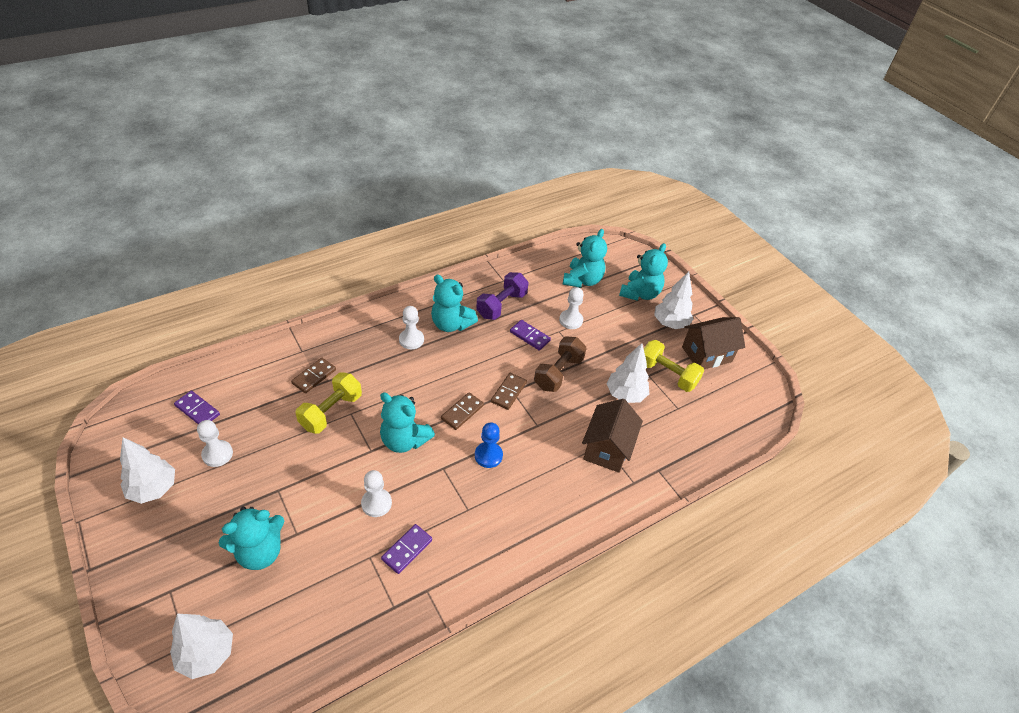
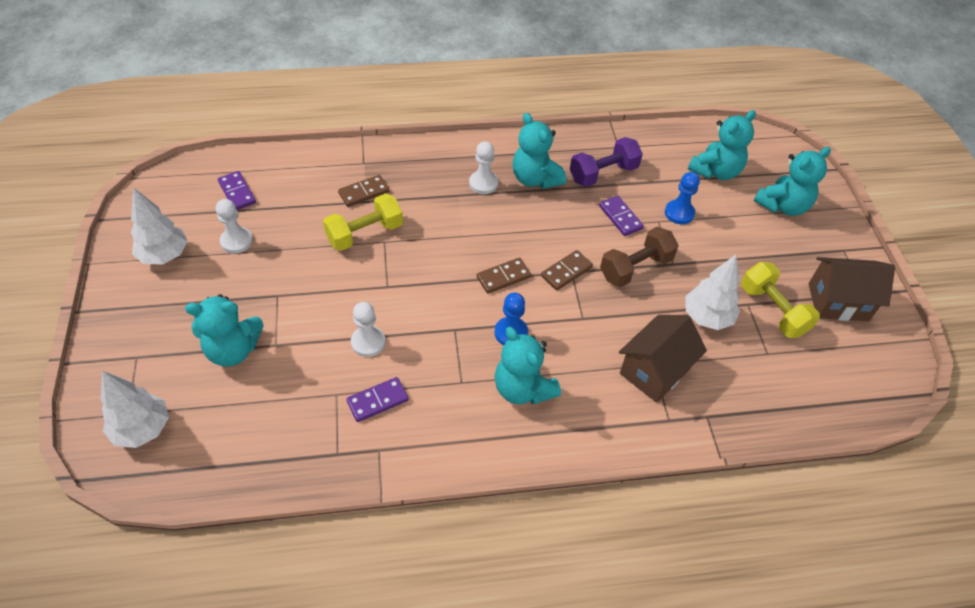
camera: 25 degrees right, 5 degrees up
(404, 440) = (427, 287): turquoise teddy bear -> turquoise teddy bear (523, 388)
(571, 320) = (679, 213): white pawn -> blue pawn
(670, 323) = (806, 252): white tree -> none

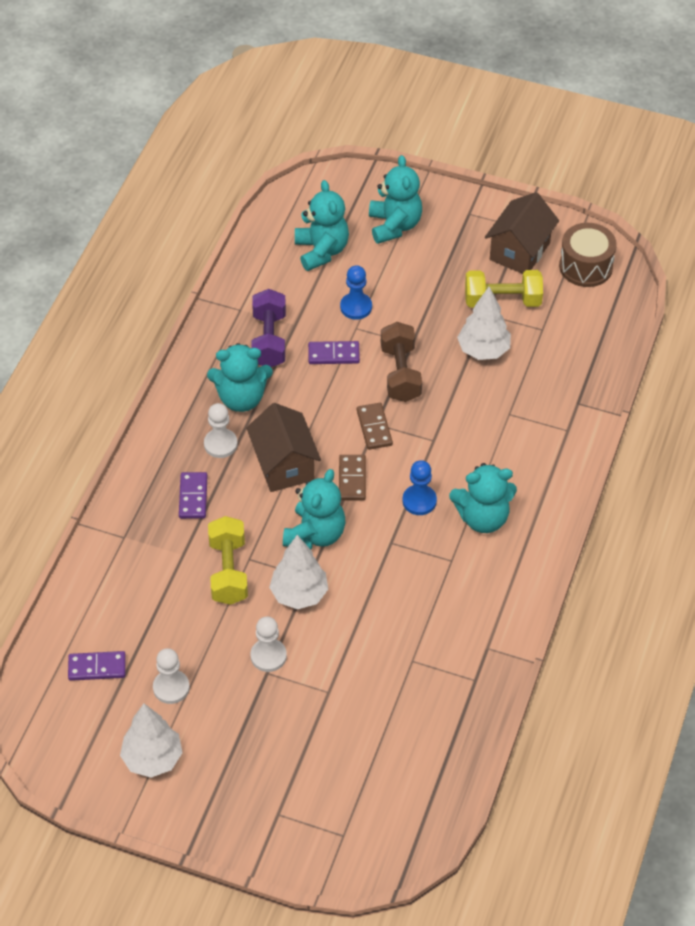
camera: 60 degrees left, 0 degrees up
(142, 429) = (367, 826): white tree -> white tree (299, 594)
(233, 350) = (315, 729): turquoise teddy bear -> turquoise teddy bear (315, 534)
(364, 192) = (169, 552): brown domino -> none
(368, 342) = (368, 616): white pawn -> white pawn (268, 656)
(377, 401) = (437, 631): purple domino -> purple domino (193, 497)
(654, 371) = (516, 416): brown house -> brown house (284, 465)
(869, 360) = (585, 266): none -> brown drum

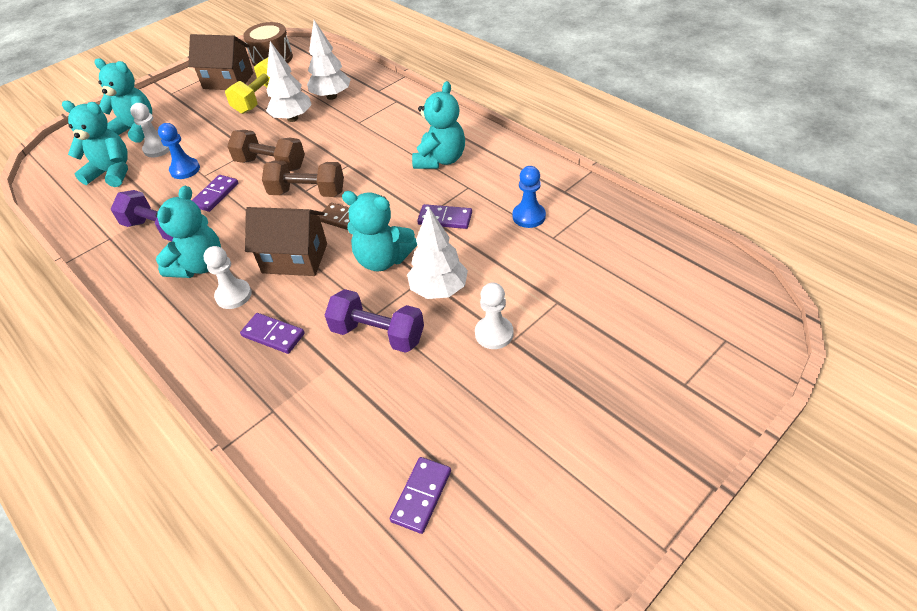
camera: 60 degrees left, 5 degrees down
(152, 759) = (572, 479): white tree -> white tree (332, 96)
(171, 687) = (487, 429): white pawn -> white pawn (158, 149)
(228, 571) = (378, 334): yellow dumbbell -> purple dumbbell
(315, 534) = (383, 259): turquoise teddy bear -> turquoise teddy bear turned 150 degrees clockwise
(374, 428) = (307, 192): brown domino -> brown dumbbell
(394, 560) = (445, 219): none -> purple domino
(419, 501) = (398, 188): blue pawn -> blue pawn (529, 216)
(519, 251) = (228, 81): brown house -> brown house turned 45 degrees counterclockwise

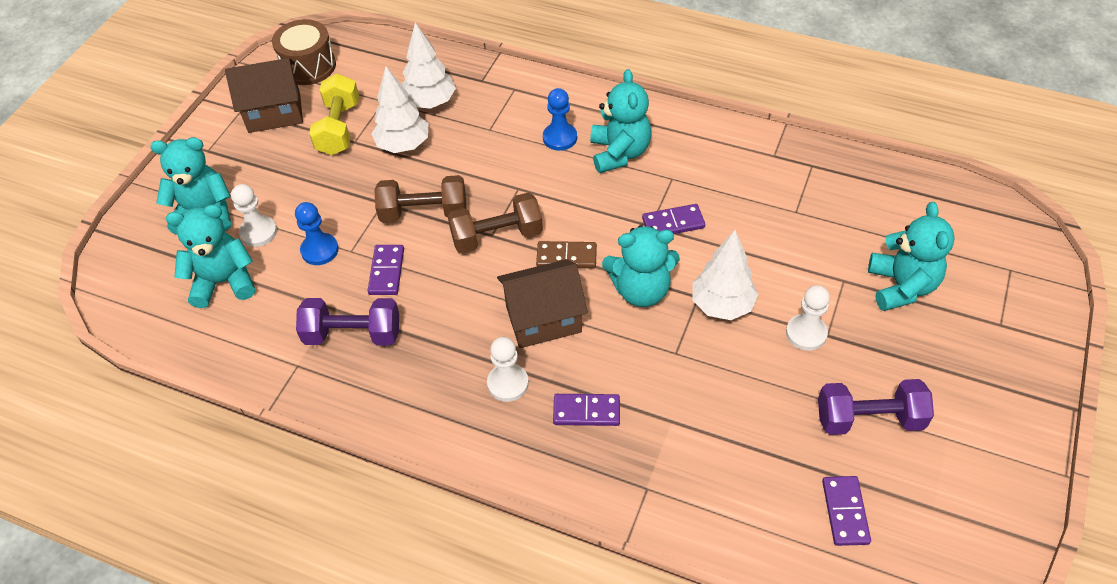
camera: 25 degrees left, 5 degrees up
(199, 265) = (439, 362): turquoise teddy bear -> turquoise teddy bear (901, 286)
(378, 334) = (694, 373): purple dumbbell -> purple dumbbell (869, 419)
(529, 216) = (757, 195): blue pawn -> blue pawn (560, 138)

